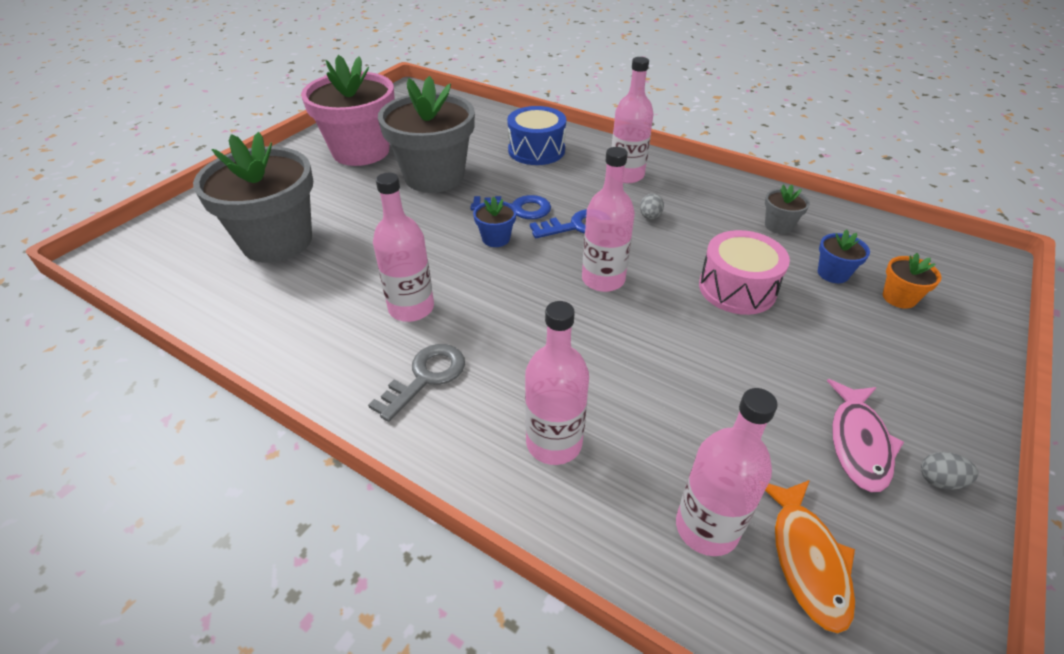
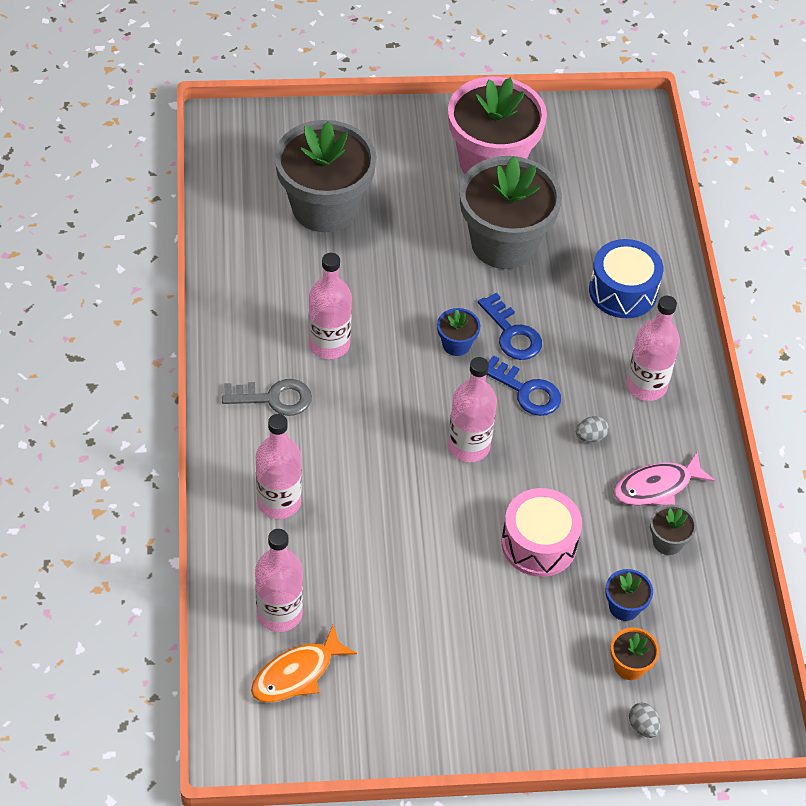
camera: 50 degrees right, 10 degrees up
(858, 443) = (421, 677): pink fish -> pink fish (657, 487)
(939, 480) = (423, 733): grey egg -> grey egg (642, 726)

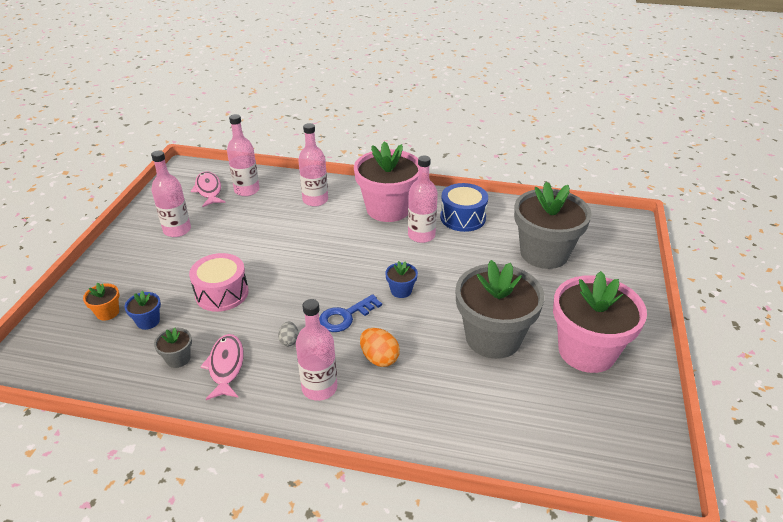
camera: 110 degrees right, 15 degrees down
(274, 398) = (388, 209): grey key -> pink flower pot
(297, 673) = (209, 190): orange fish -> pink fish
(468, 446) = (314, 278): pink bottle -> pink bottle (177, 230)
(512, 333) = (400, 321): blue key -> none
(580, 341) = (379, 358): none -> orange egg
(623, 291) = (423, 401): blue drum -> blue drum (463, 217)
(642, 726) = (65, 307): grey egg -> none

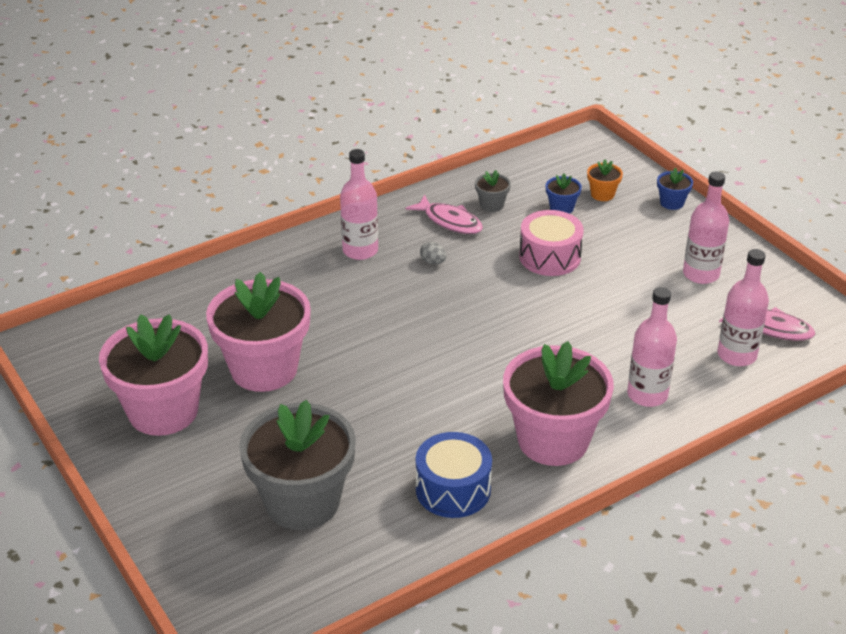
camera: 135 degrees right, 0 degrees up
(345, 316) = (417, 305): blue key -> none
(379, 358) = (343, 294): orange egg -> none
(401, 290) = (402, 357): blue flower pot -> blue flower pot (672, 203)
(421, 235) = (466, 430): pink bottle -> none
(493, 338) = (264, 369): grey flower pot -> pink flower pot

